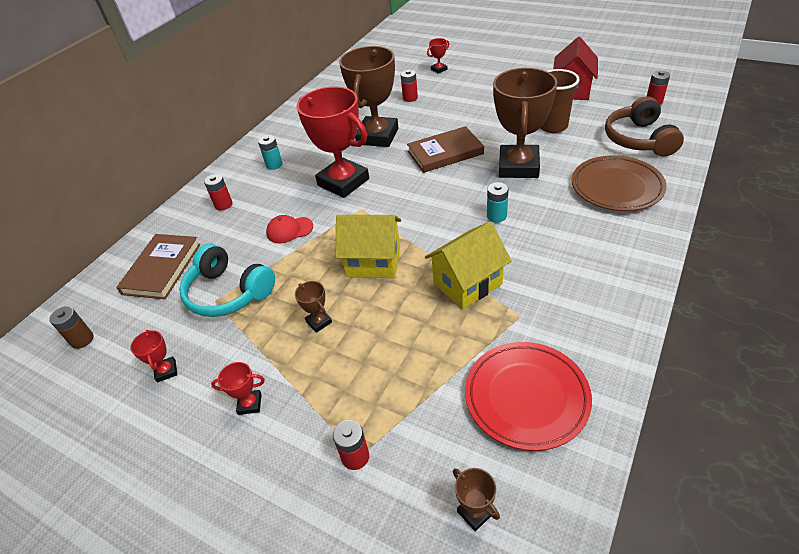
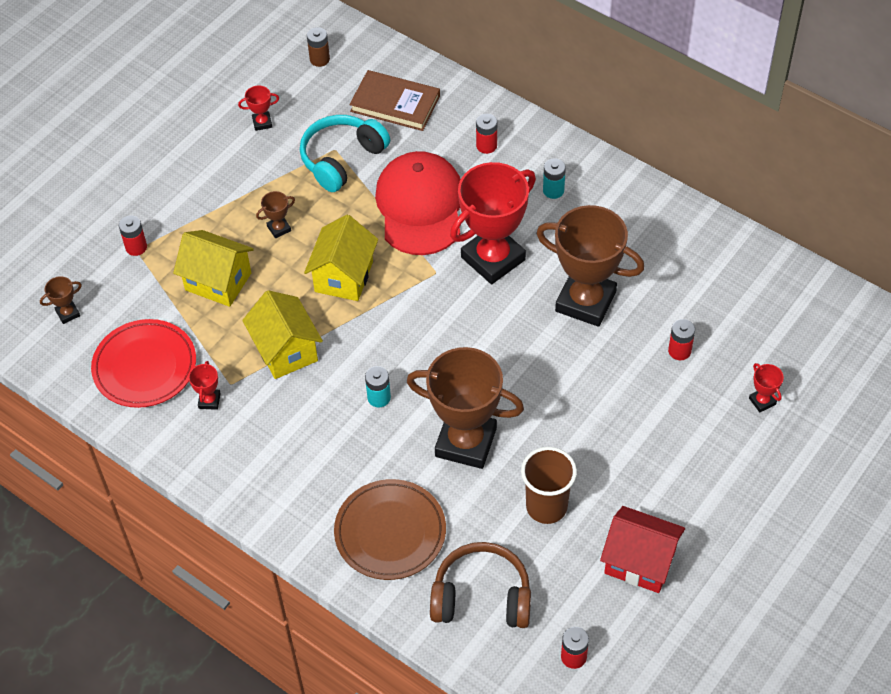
camera: 95 degrees right, 10 degrees up
(250, 404) = (208, 181): red trophy -> red trophy (209, 401)
(289, 230) = (420, 206): red cap -> red cap, size x2.33
(395, 357) = (218, 281): none -> yellow house
(445, 152) = (522, 370): brown book -> none

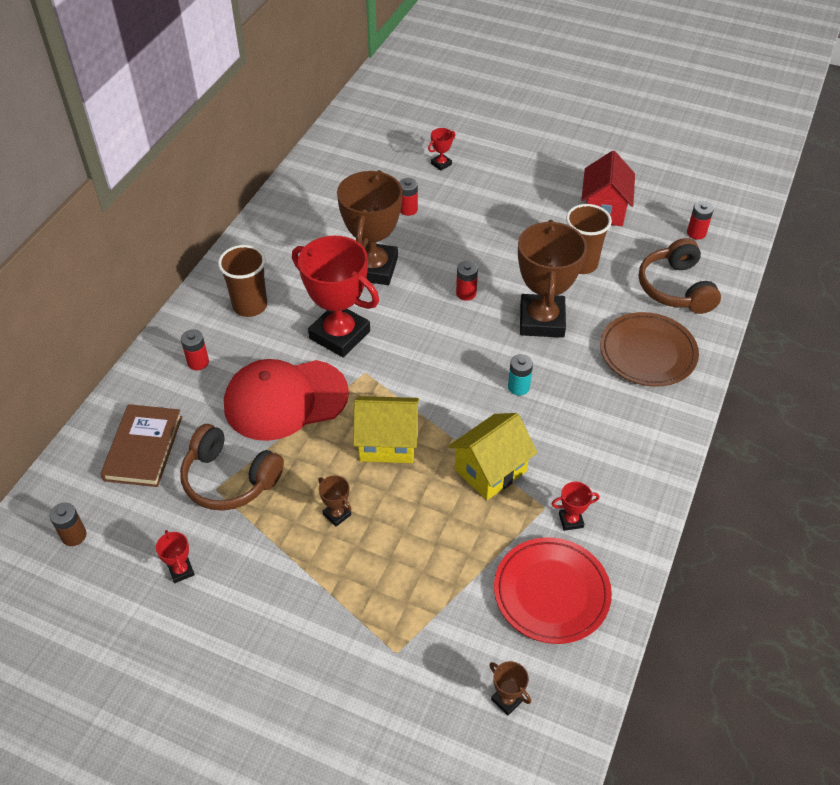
camera: 105 degrees left, 5 degrees down
(136, 247) = (393, 654): red battery -> red battery (466, 293)
(218, 281) = (421, 553): yellow house -> none
(342, 159) = (229, 479): turquoise headphones -> brown headphones
(553, 190) = (250, 306): turquoise battery -> brown cup

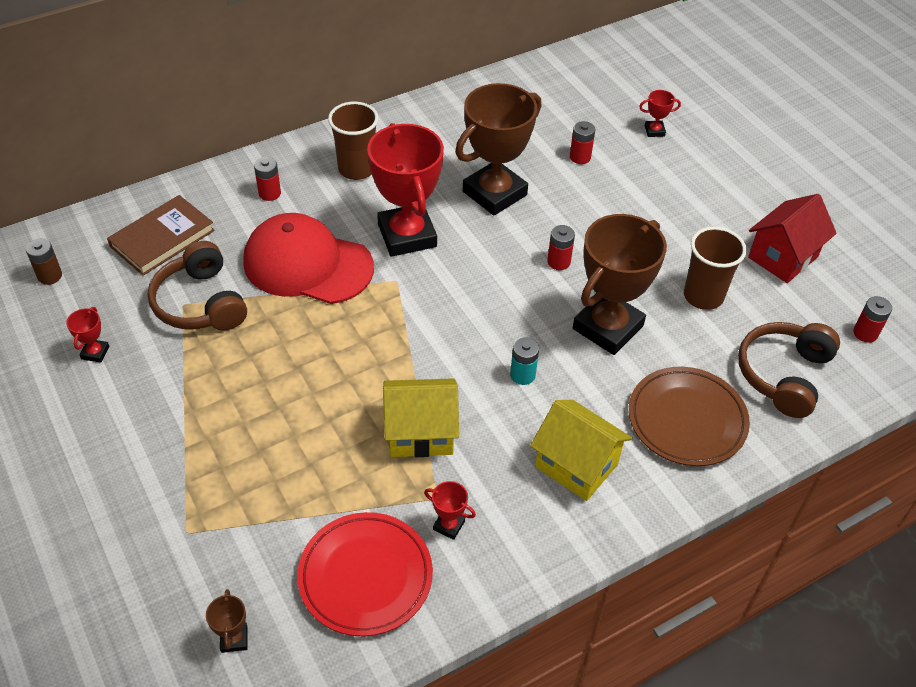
camera: 35 degrees right, 0 degrees up
(337, 514) = (254, 386): brown trophy -> none
(387, 443) = (355, 352): yellow house -> yellow house (576, 465)

